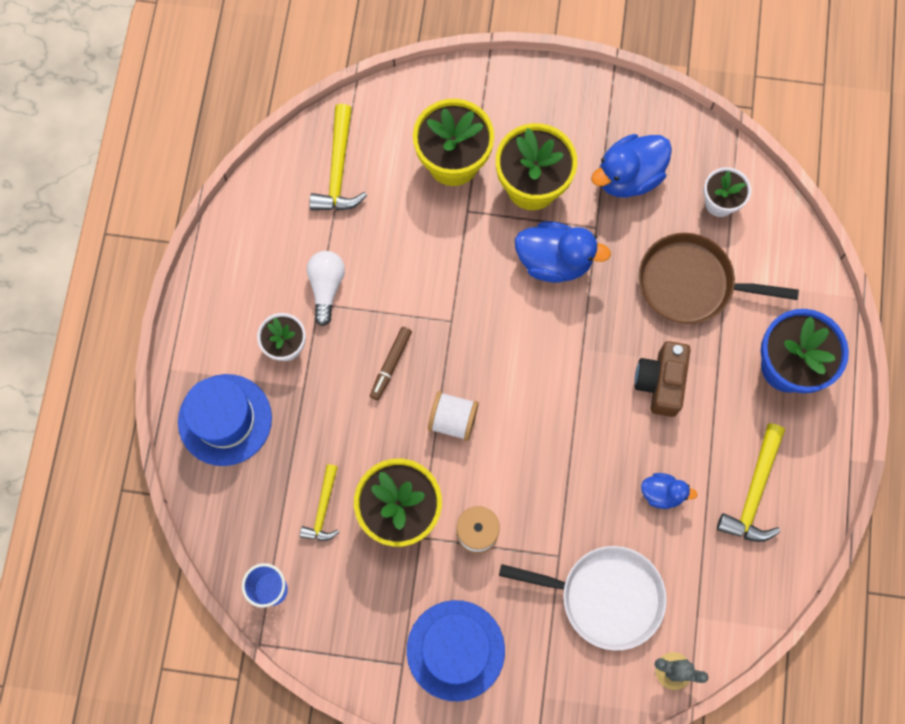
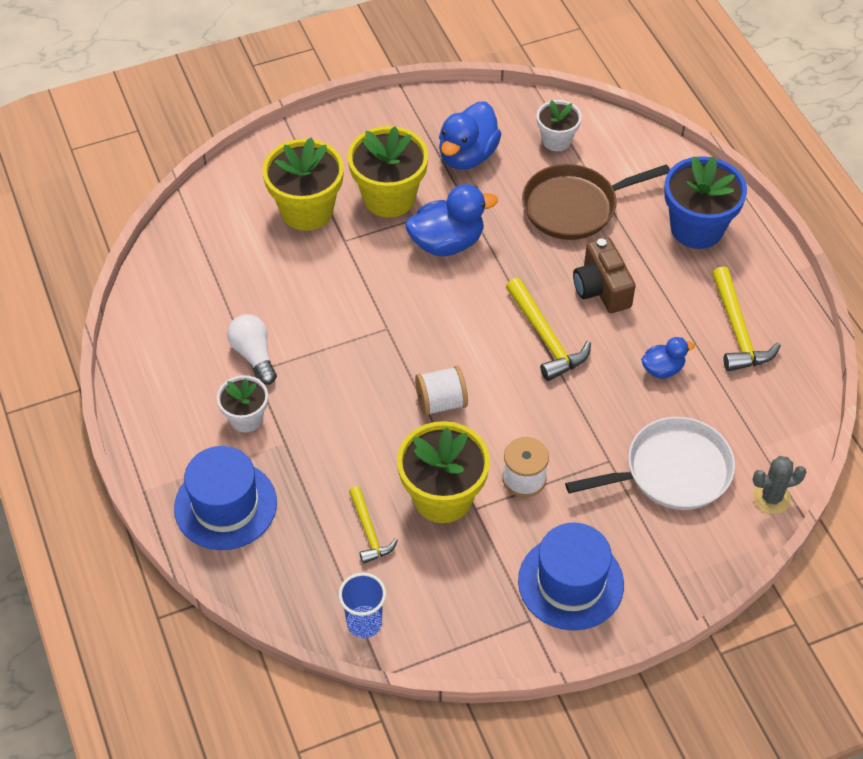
camera: 30 degrees left, 20 degrees down
(338, 169) = (205, 261): yellow hammer -> yellow hammer (545, 338)
(390, 364) = (354, 387): brown marker -> none

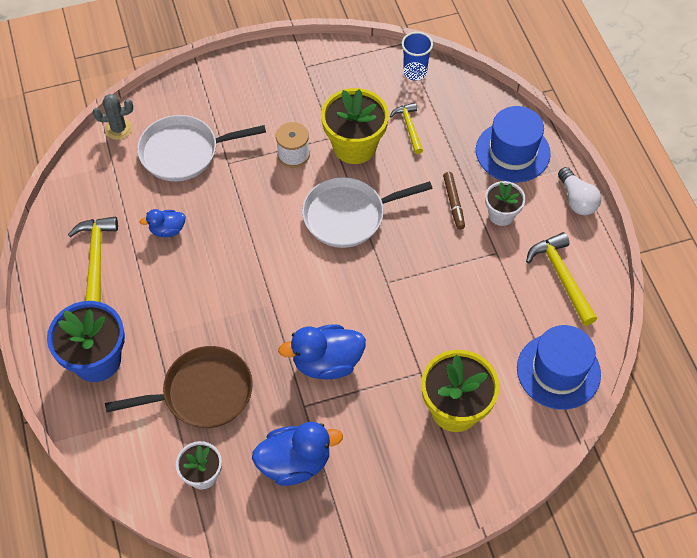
camera: 175 degrees left, 5 degrees up
(254, 355) = (498, 266): white light bulb -> white light bulb (576, 200)
(307, 428) = (453, 203): none -> brown marker
(389, 197) = (376, 417): yellow flower pot -> none
(441, 402) = (348, 216): white spool -> white pan
(467, 155) = (295, 463): blue duck -> blue duck turned 45 degrees clockwise
(545, 338) = (256, 264): yellow hammer -> yellow hammer (561, 277)
(570, 582) = (274, 86): blue hat -> blue hat (558, 371)
(601, 289) = (198, 305): brown camera -> none

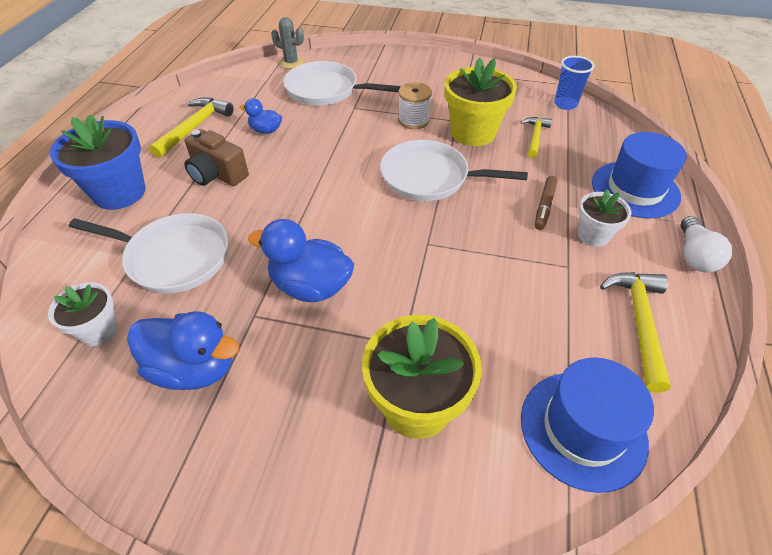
camera: 30 degrees right, 10 degrees down
(166, 299) = (217, 174): none -> brown camera
(203, 392) = (174, 257): brown pan -> white pan

